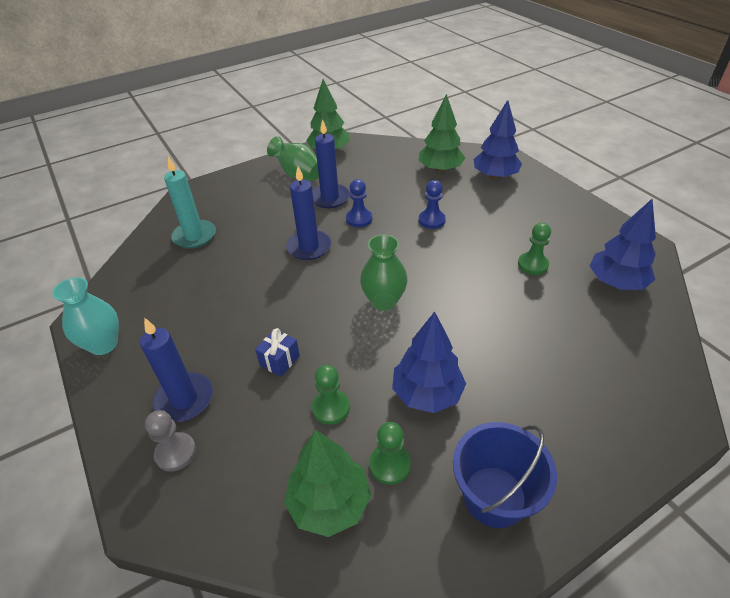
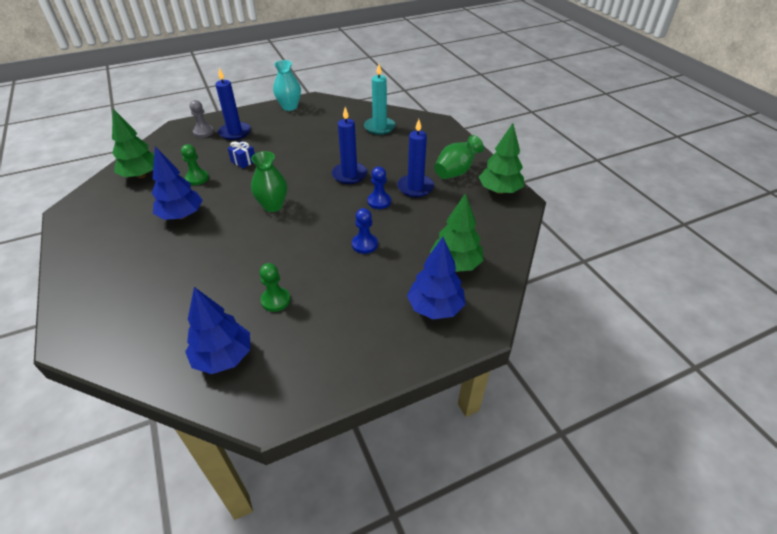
camera: 95 degrees right, 0 degrees up
(390, 465) = (146, 196): green pawn -> none
(494, 496) = (98, 231): blue bucket -> none

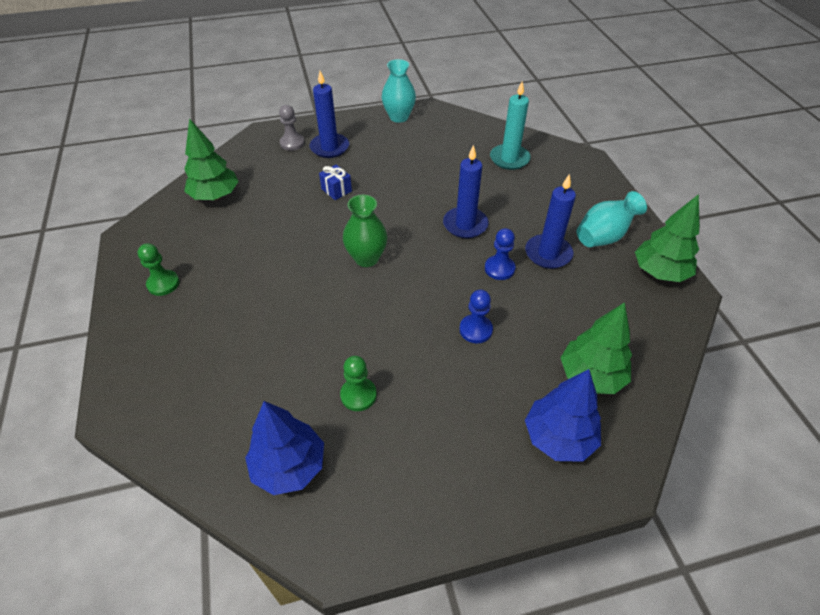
camera: 10 degrees right, 5 degrees up
(181, 216) = (257, 258): blue tree -> none
(197, 178) = (279, 208): green pawn -> green pawn (163, 284)
(456, 172) = (603, 236): green vase -> turquoise vase

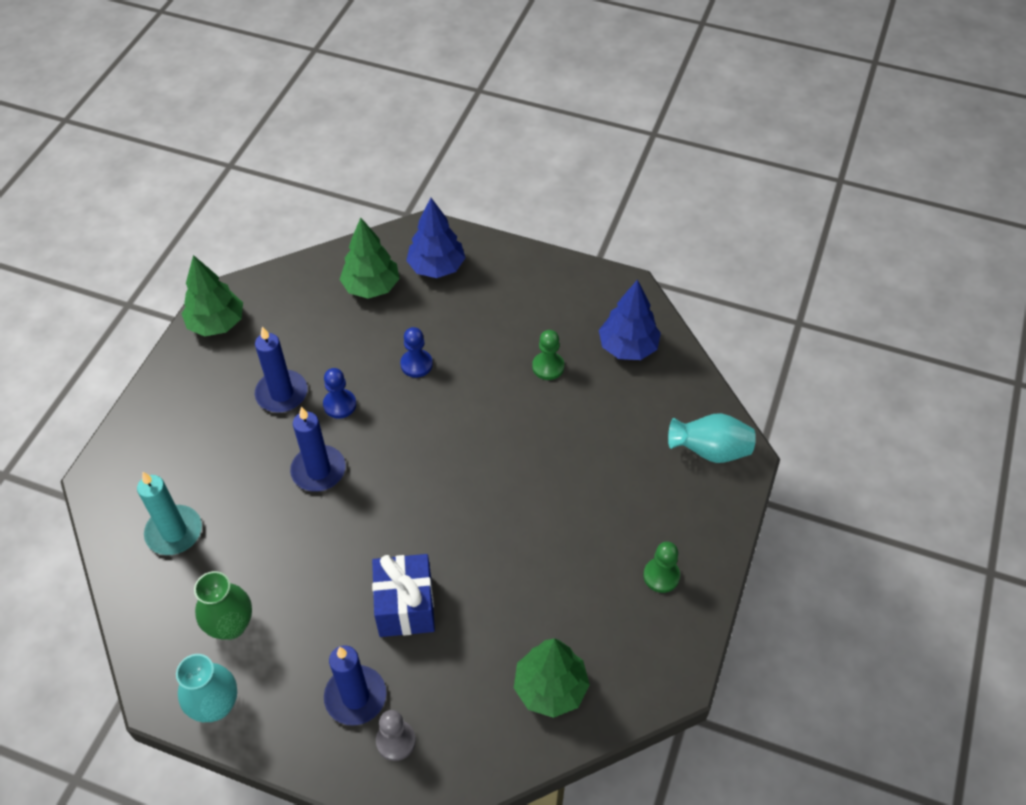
camera: 145 degrees left, 5 degrees up
(336, 190) = (405, 606): blue gift -> blue gift, size x1.86
(366, 258) = (446, 488): green vase -> green vase (231, 625)
(603, 236) = (213, 380): turquoise vase -> turquoise vase (710, 451)

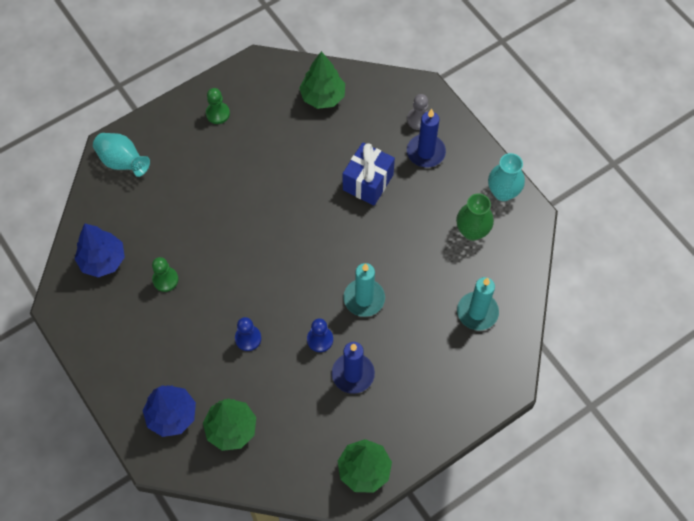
camera: 145 degrees left, 10 degrees up
(318, 470) = (364, 299): blue candle -> turquoise candle

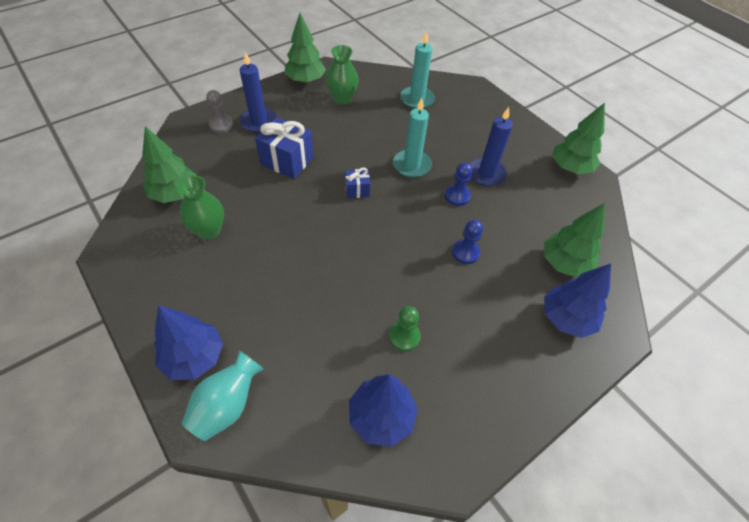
camera: 95 degrees left, 10 degrees down
(161, 136) = (194, 357): none -> blue tree
(218, 114) = (173, 292): green pawn -> none
(279, 128) = (209, 230): none -> green vase
(328, 246) = (357, 190): none -> blue gift
(503, 192) = (305, 80): turquoise vase -> green tree

